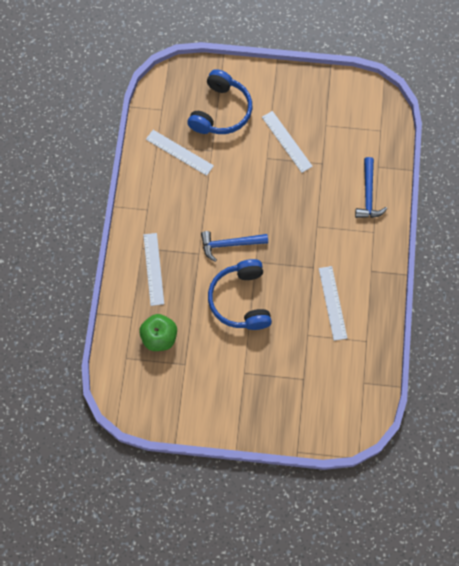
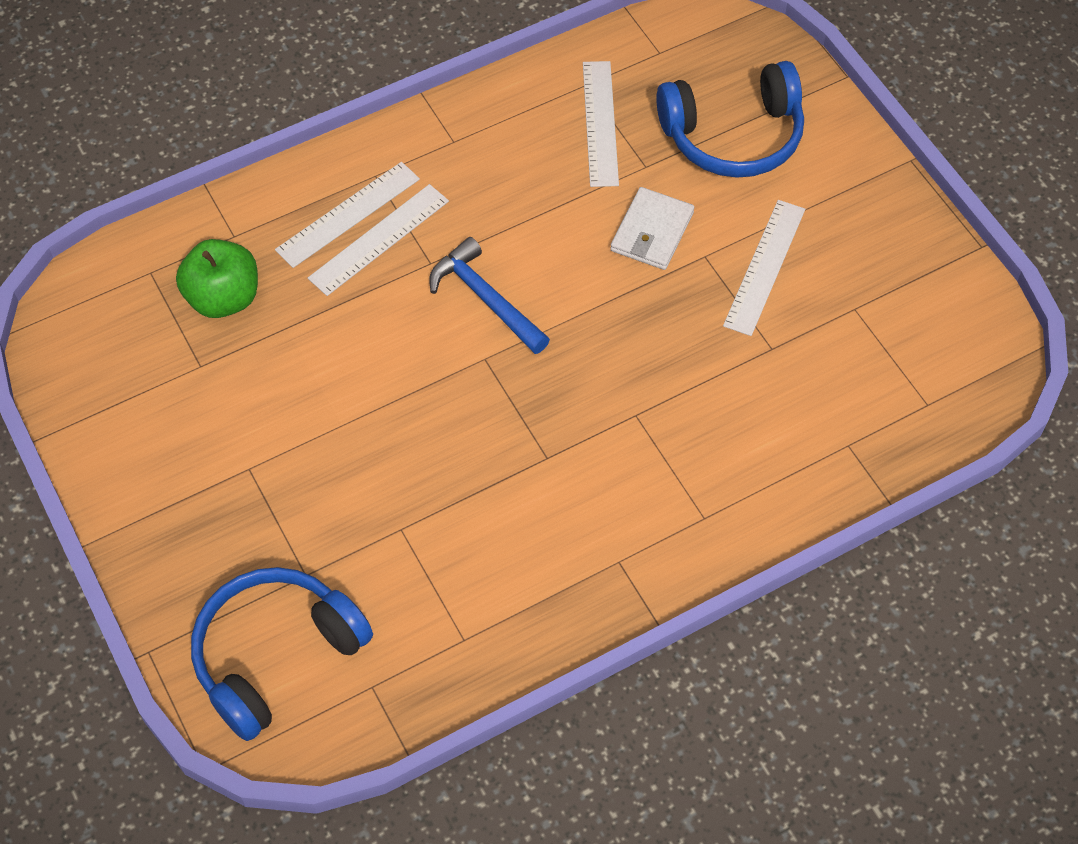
camera: 55 degrees right, 10 degrees down
(240, 300) = (388, 379): blue headphones -> blue headphones (276, 655)
(243, 168) = (652, 232): none -> white wallet
(332, 303) = (499, 533): white ruler -> white ruler (379, 239)
(368, 194) = (775, 462): blue hammer -> none

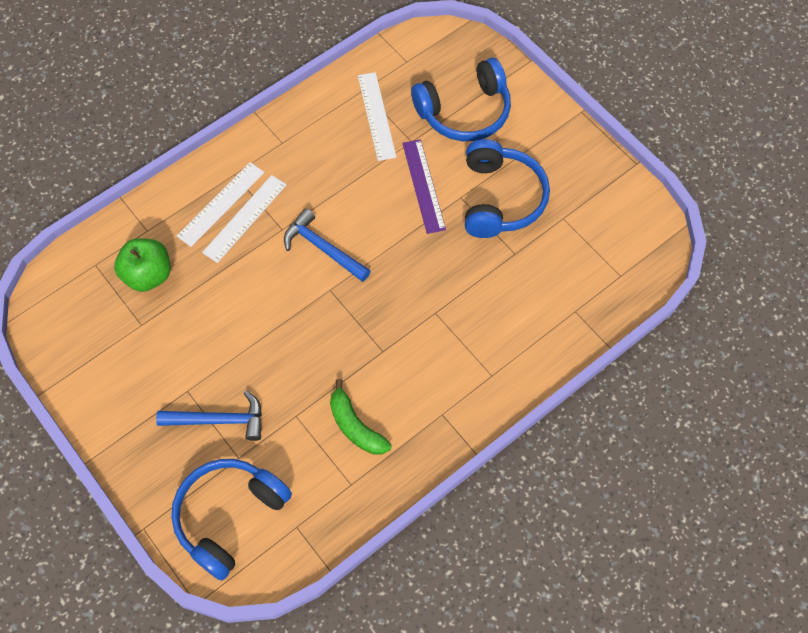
camera: 10 degrees left, 5 degrees up
(286, 517) = (218, 420): none -> blue hammer
(486, 558) = (355, 426): none -> green banana
(652, 232) = (423, 186): white wallet -> purple ruler
(764, 267) = (500, 198): white ruler -> blue headphones

